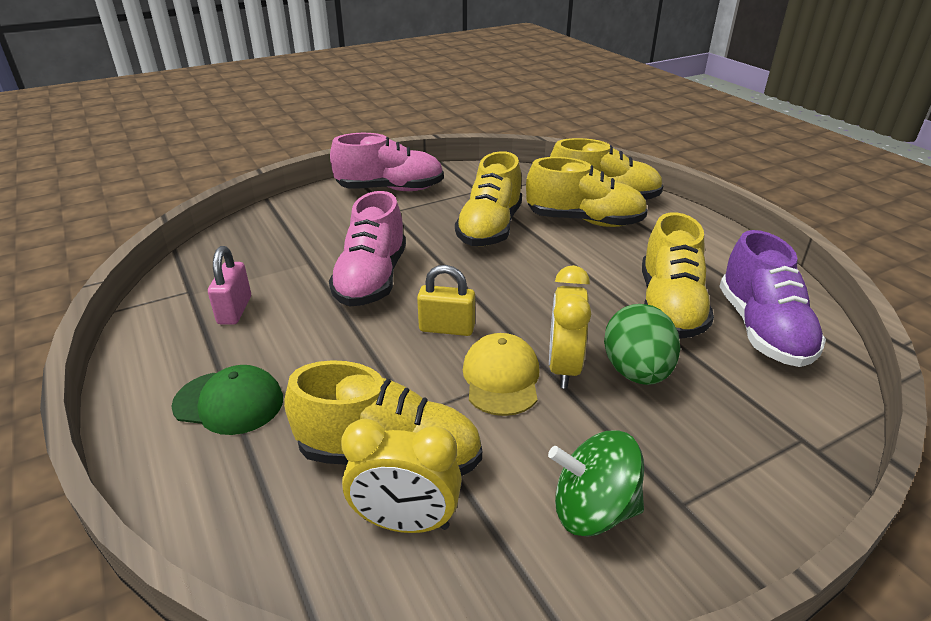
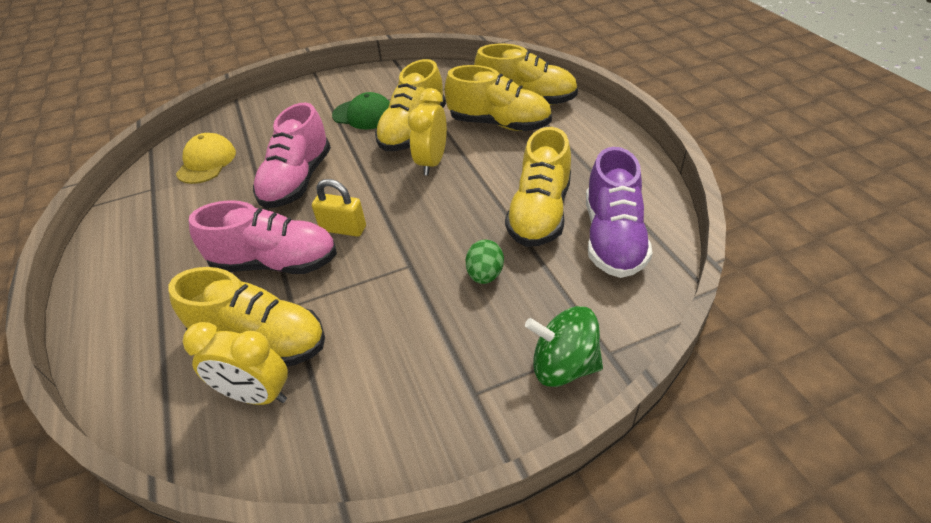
camera: 10 degrees right, 10 degrees up
(229, 402) = (156, 289): green cap -> green cap (363, 115)
(235, 310) = (182, 207): pink padlock -> none
(390, 189) = (341, 90): pink shoe -> pink shoe (275, 263)
(501, 378) = (371, 276): yellow cap -> yellow cap (206, 162)
(563, 367) = (425, 268): yellow clock -> yellow clock (432, 162)
(593, 510) = (401, 394): green spinning top -> green spinning top (563, 366)
(636, 372) = (485, 275): green egg -> green egg, size x0.63

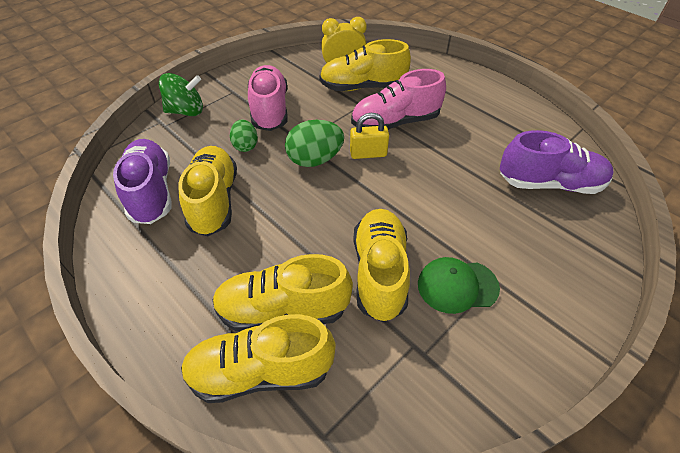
camera: 155 degrees right, 5 degrees up
(206, 162) = (549, 183): yellow cap -> purple shoe
(297, 181) = (444, 184): pink shoe -> pink shoe (269, 110)
(408, 235) = (315, 160): none -> green egg
(432, 162) = (334, 233): yellow clock -> none

